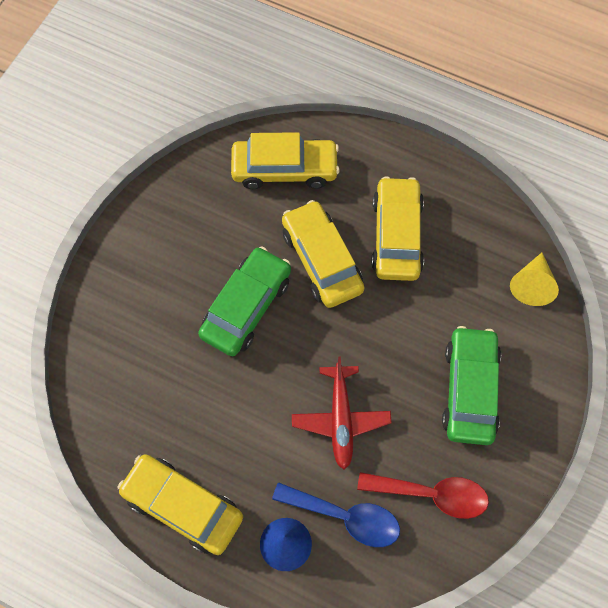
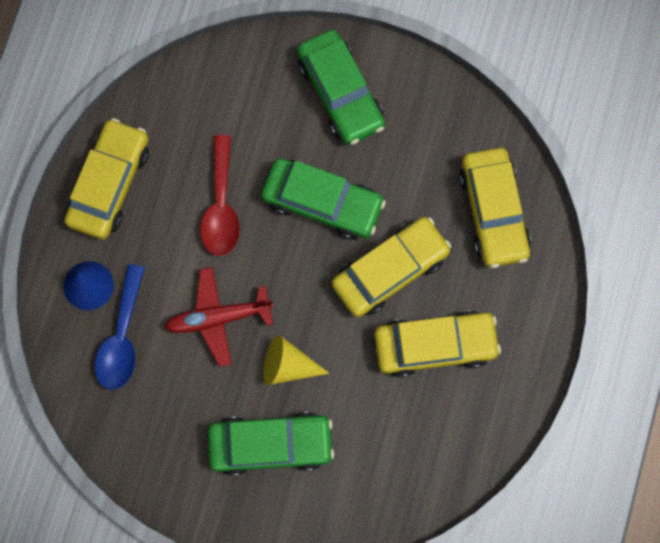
camera: 80 degrees right, 10 degrees up
(144, 274) = (340, 93): none -> green car
(431, 494) = (156, 418): red spoon -> red spoon (221, 206)
(532, 285) = (403, 500): yellow cone -> yellow cone (288, 365)

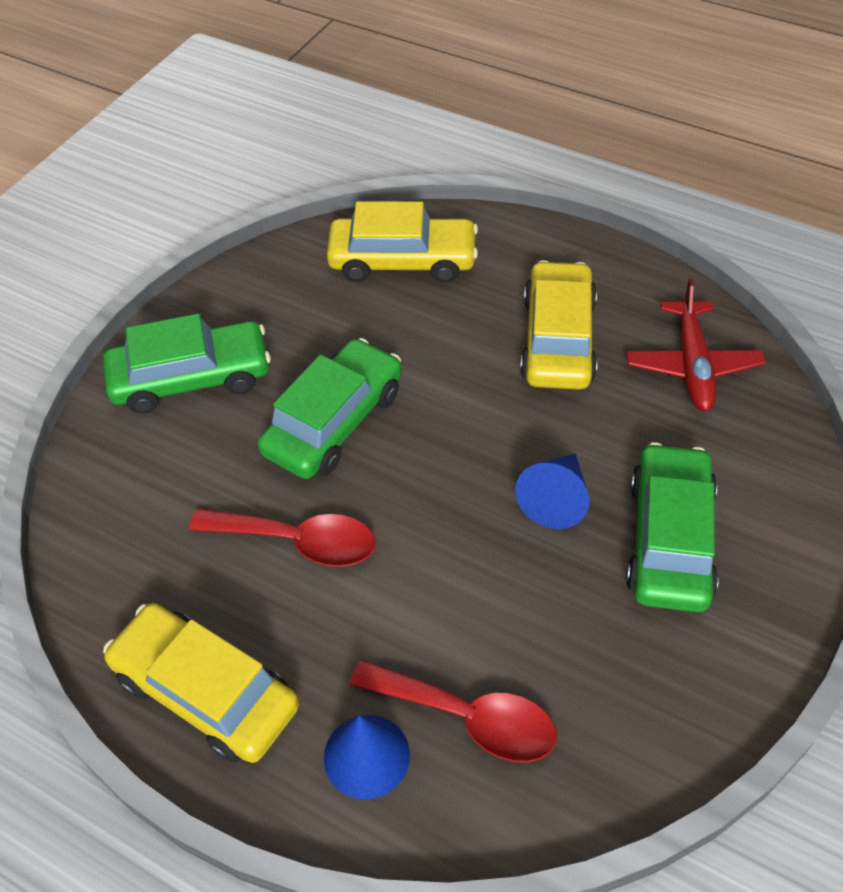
camera: 75 degrees left, 25 degrees down
(122, 337) = (468, 717): blue spoon -> red spoon
(218, 318) = (467, 574): red plane -> red plane (692, 365)
(288, 365) = (556, 499): yellow cone -> blue cone
(390, 270) = (448, 367): yellow car -> none

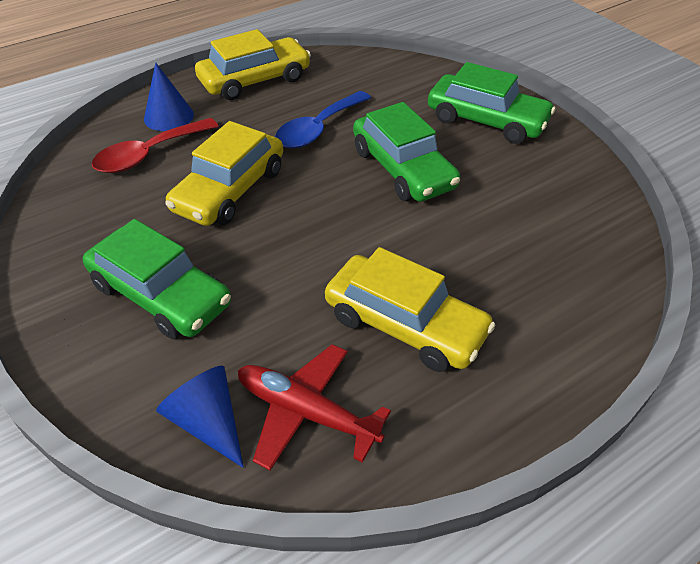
camera: 115 degrees right, 5 degrees down
(191, 378) = (486, 120): green car -> green car turned 75 degrees counterclockwise
(298, 541) = (318, 129): red spoon -> blue spoon
(402, 261) = (566, 260): yellow car -> yellow car (229, 190)
(556, 499) = (248, 249): blue cone -> blue cone (208, 422)

